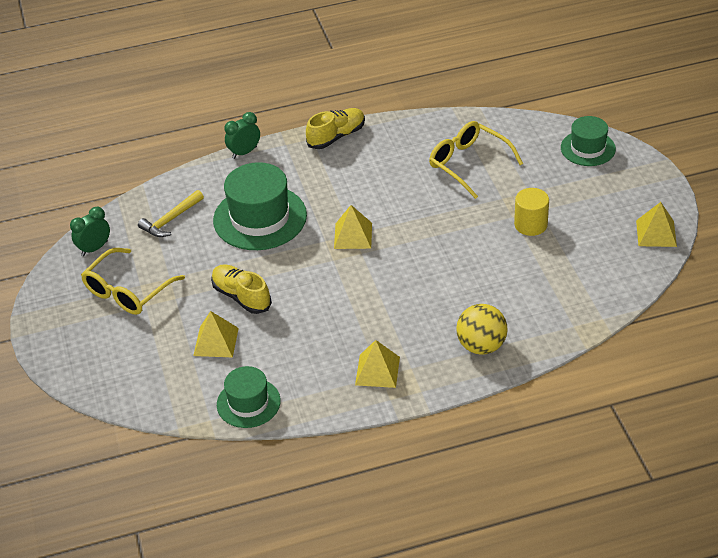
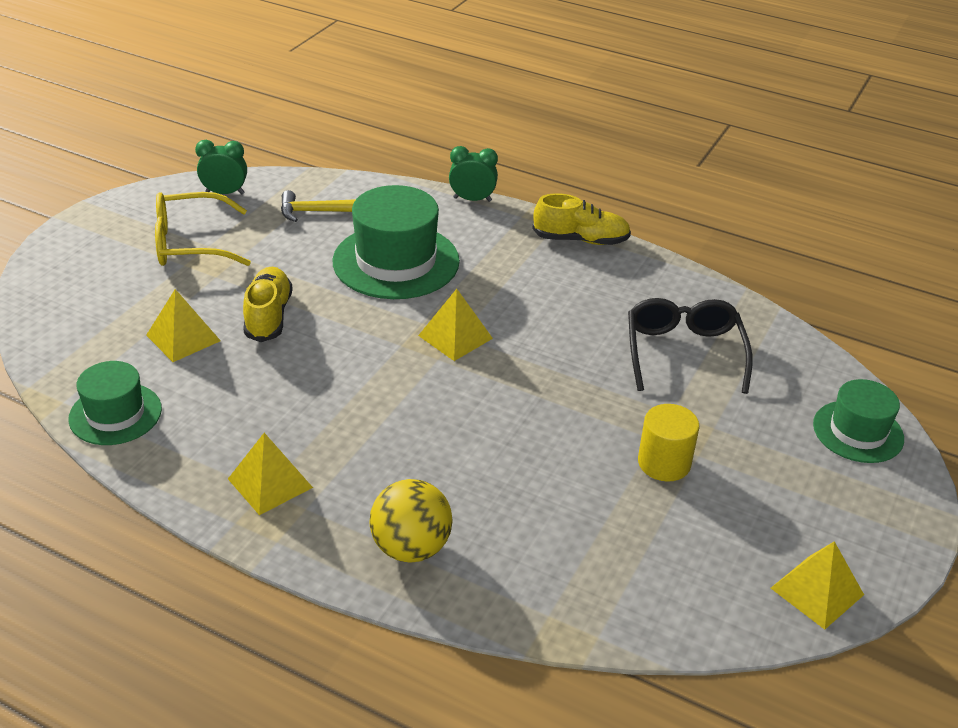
camera: 40 degrees right, 5 degrees down
(468, 164) = (683, 352): yellow glasses -> black glasses

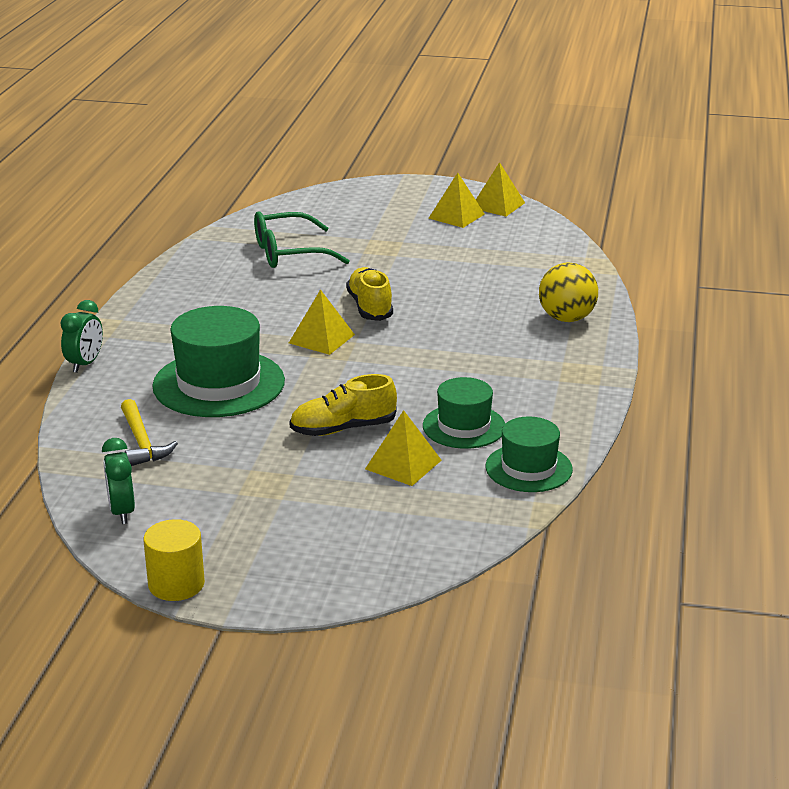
camera: 105 degrees left, 10 degrees down
(190, 243) = (240, 505): yellow glasses -> none
(270, 483) = (550, 380): yellow pyramid -> yellow pyramid (456, 216)
(472, 199) = (85, 364): green clock -> green clock turned 150 degrees counterclockwise
(580, 240) = (141, 305): yellow shoe -> yellow shoe (370, 307)
(664, 463) = (419, 250): yellow cylinder -> yellow cylinder (176, 584)
(683, 352) = (288, 253): black glasses -> green glasses
(858, 431) = (343, 198): green hat -> green hat (464, 426)

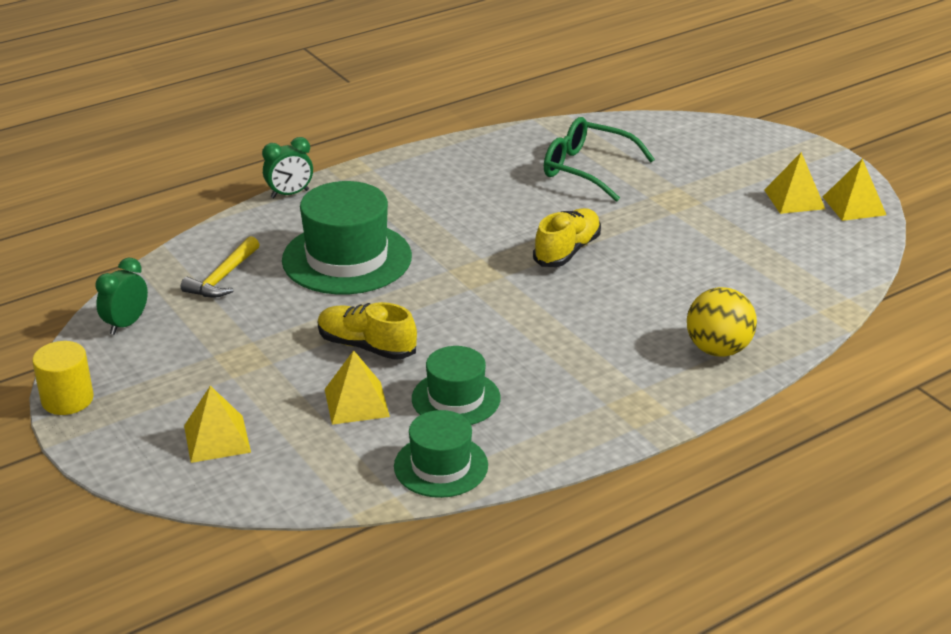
camera: 45 degrees right, 5 degrees up
(321, 338) = (482, 259): yellow pyramid -> yellow pyramid (217, 438)

